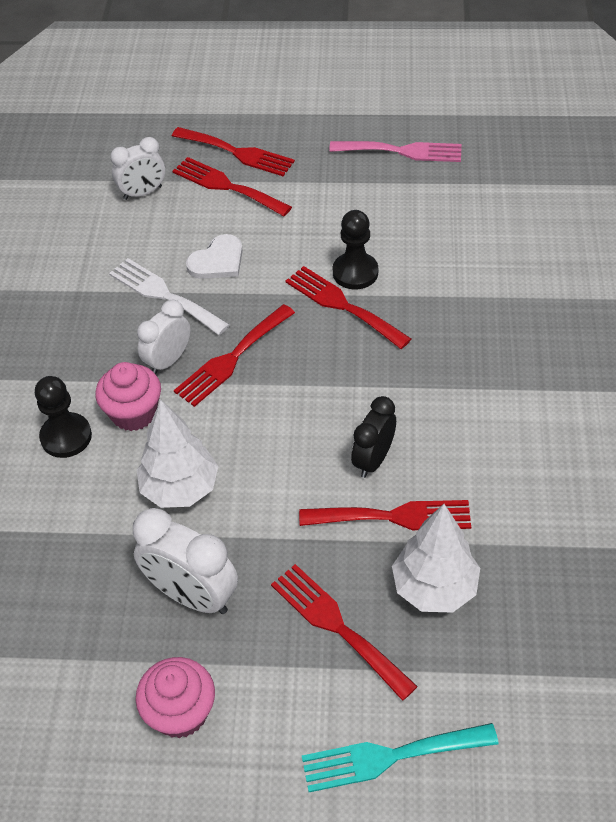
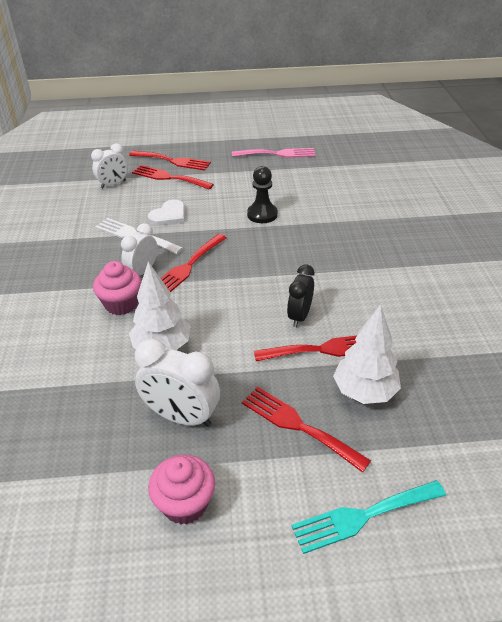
camera: 10 degrees left, 10 degrees down
(66, 437) = (72, 323): black pawn -> none
(342, 305) = (257, 232): red fork -> none

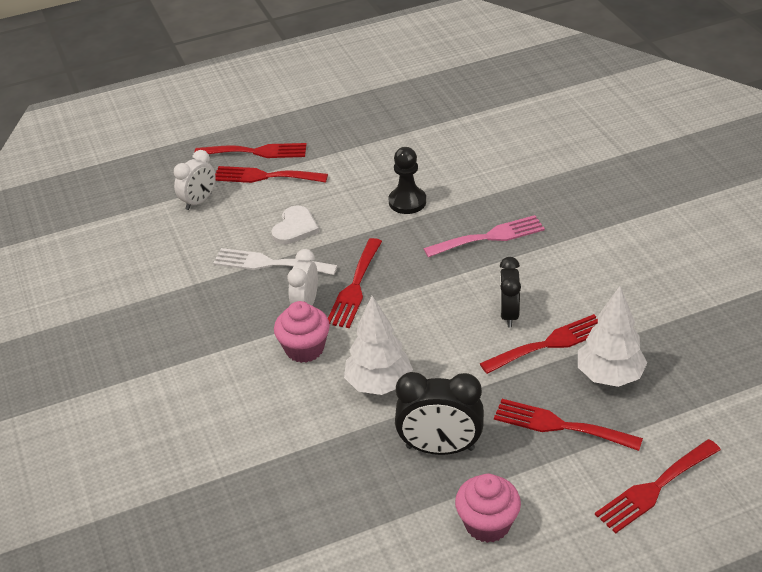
camera: 15 degrees left, 0 degrees up
(181, 417) = (440, 448): white clock -> black clock
(277, 154) = (384, 114): pink fork -> pink fork (489, 237)
(363, 516) = (654, 488): turquoise fork -> red fork

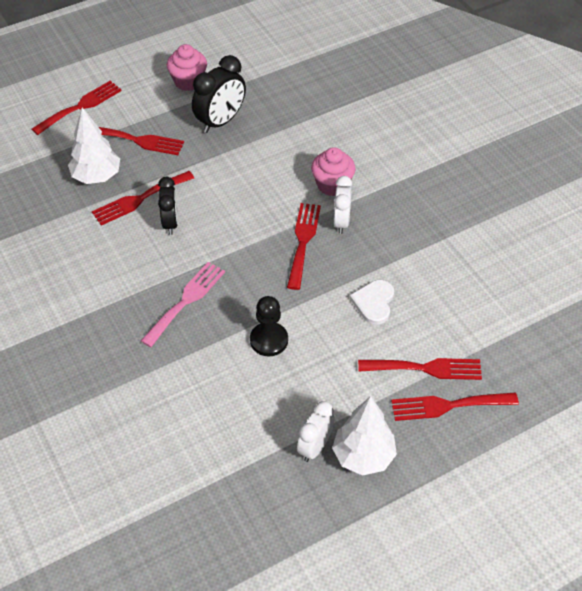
camera: 170 degrees right, 10 degrees up
(199, 201) = (482, 331): white clock -> white clock (315, 447)
(269, 263) = (386, 261): white fork -> none
(379, 384) = (269, 161): white tree -> white tree (363, 456)
(440, 448) = (220, 121): black clock -> black clock turned 135 degrees clockwise
(489, 237) = (186, 301): pink fork -> pink fork turned 150 degrees clockwise

